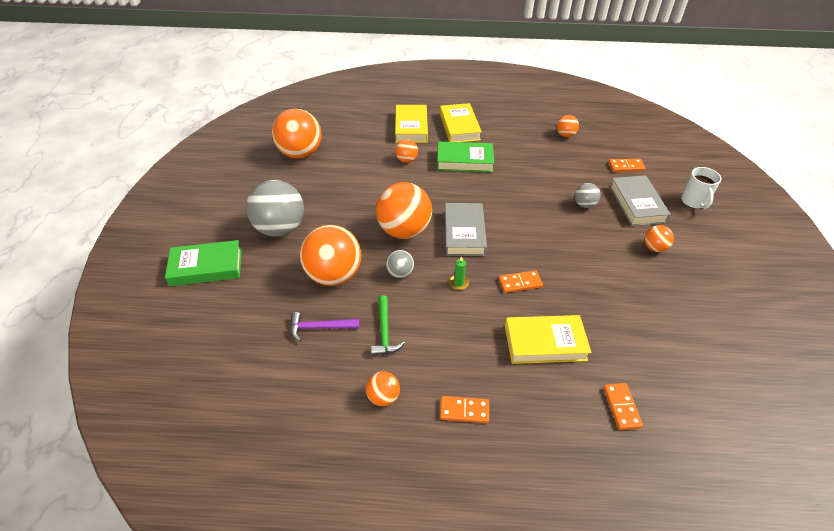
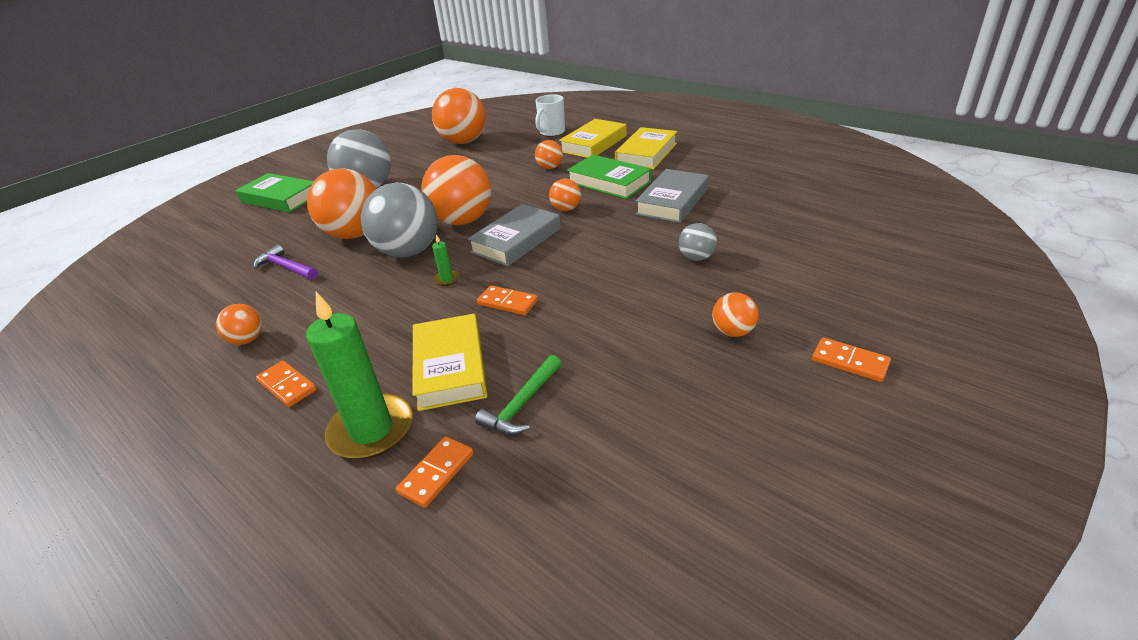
camera: 40 degrees right, 10 degrees down
(384, 332) = (326, 291): green hammer -> green hammer (522, 404)
(400, 273) = (408, 252): grey ball -> grey ball, size x2.10
(545, 343) = (450, 367): yellow book -> yellow book turned 45 degrees clockwise
(556, 406) = (371, 430): none -> green candle
(565, 135) = (770, 187): orange ball -> orange ball (566, 209)
(626, 166) = (815, 237): orange domino -> orange domino (849, 362)
(637, 204) = (774, 279): grey book -> grey book (672, 201)
(694, 202) = (876, 304): white mug -> white mug (551, 132)

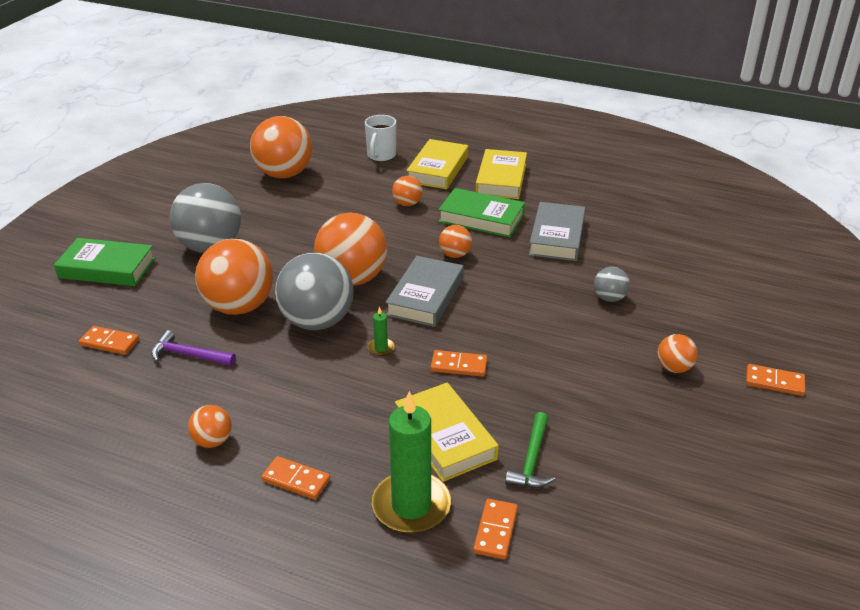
camera: 20 degrees left, 0 degrees up
(236, 251) = (109, 342): none -> orange domino

